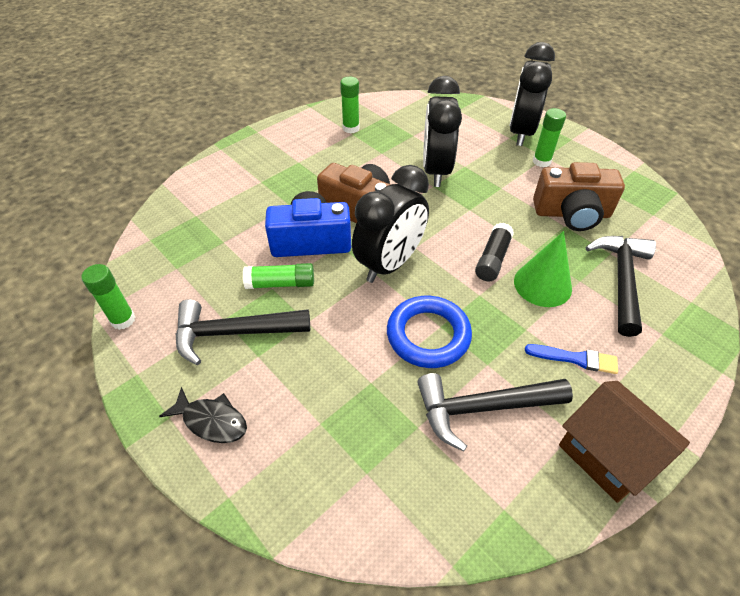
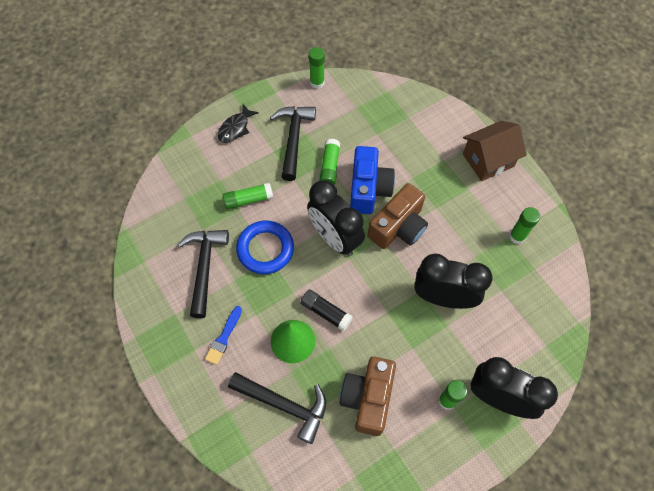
camera: 100 degrees right, 15 degrees up
(351, 372) = (248, 199): none -> green glue stick
(607, 454) = (156, 328): brown house -> brown house (488, 160)

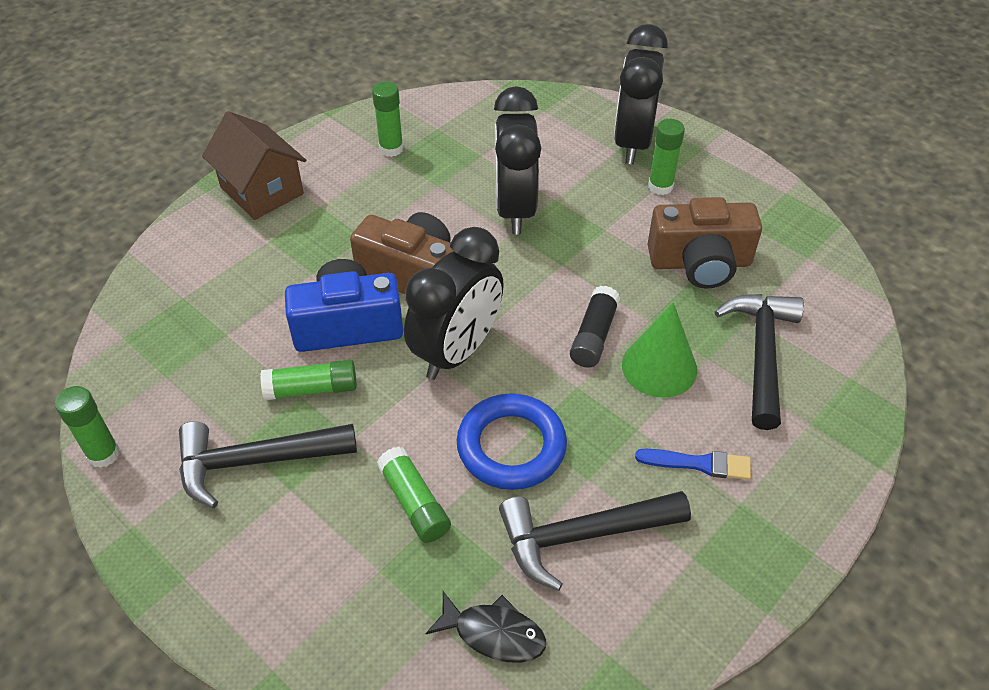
camera: 105 degrees left, 15 degrees down
(235, 128) = (240, 578): black fish -> black fish (493, 633)

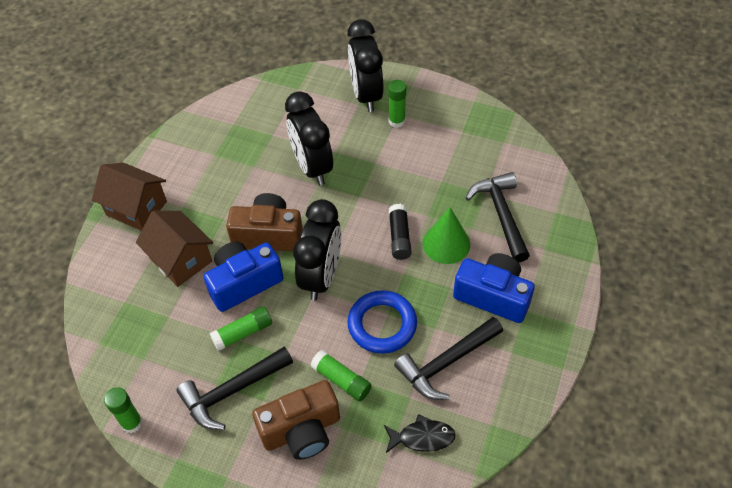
camera: 20 degrees left, 5 degrees up
(282, 269) = (181, 260): none -> brown house
(391, 149) = (209, 149): green glue stick -> none
(699, 464) = (493, 296): blue brush -> blue camera
(700, 263) = (442, 167): brown camera -> brown camera (301, 430)

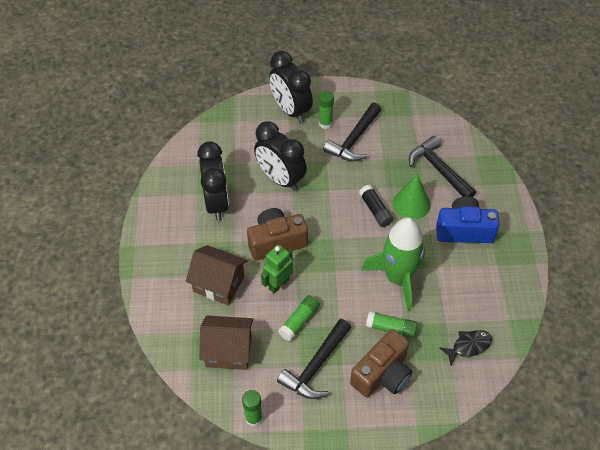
camera: 25 degrees left, 0 degrees up
(136, 208) = (158, 256): brown house -> brown house (228, 351)
(244, 283) = (278, 284): blue camera -> green robot
(321, 276) = (334, 259): black clock -> black clock (216, 203)
(382, 324) = (398, 278): blue ring -> green rocket
(446, 363) = (457, 288): black hammer -> black hammer (354, 140)

